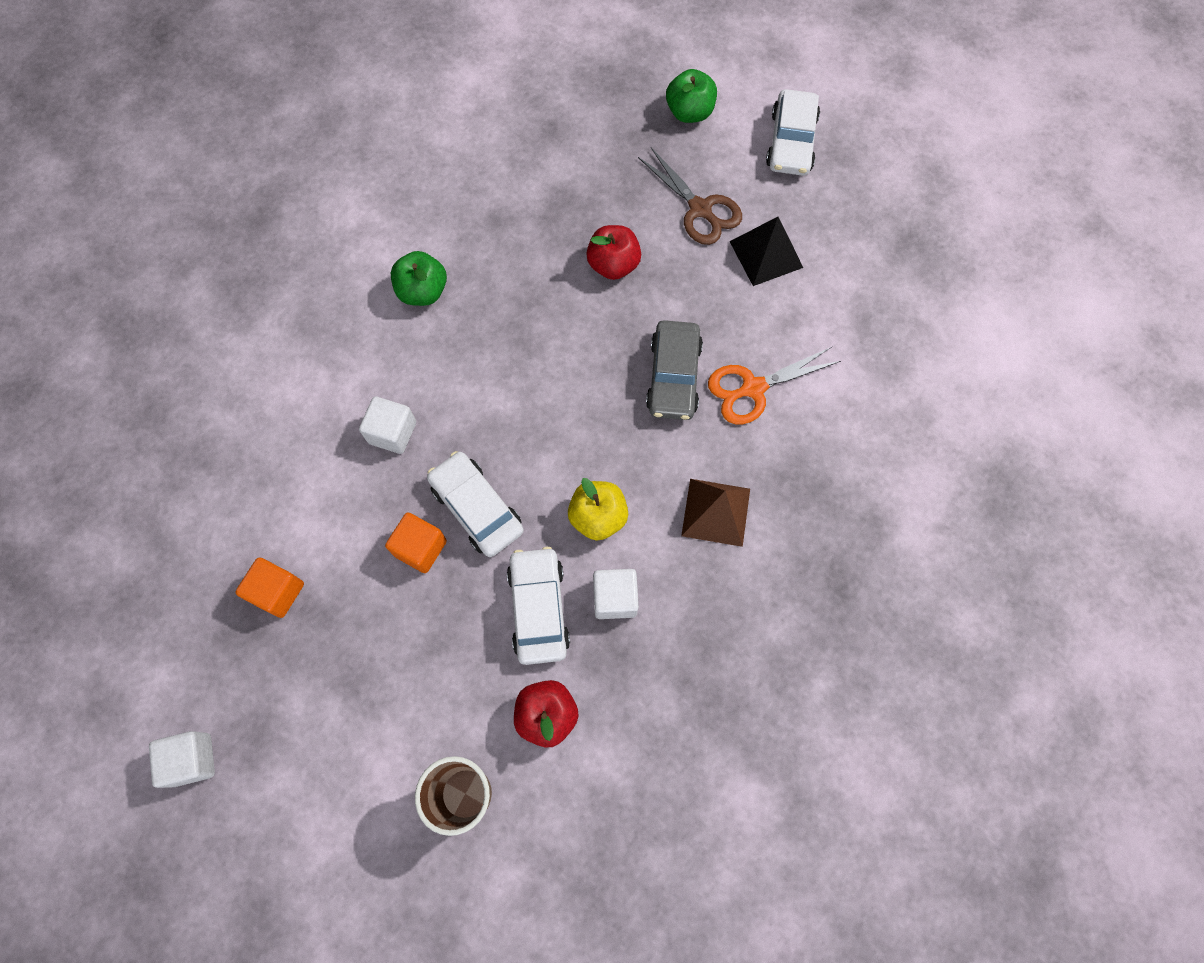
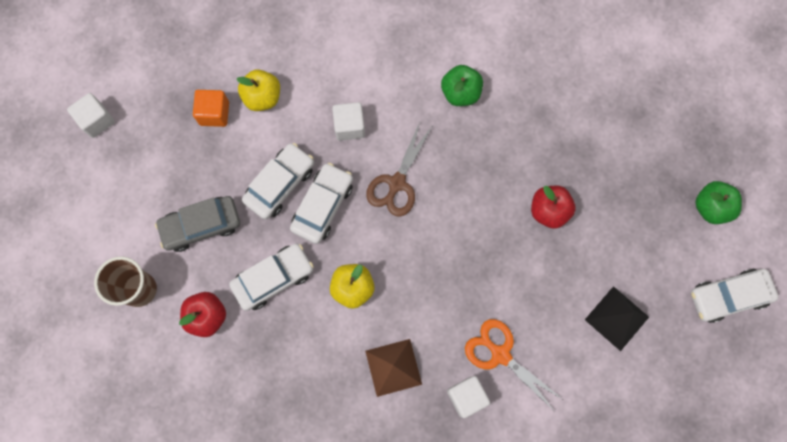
camera: 65 degrees right, 5 degrees up
(292, 521) = (262, 97): none -> yellow apple
(420, 548) = (280, 184): orange cube -> white car
(615, 598) = (302, 325): white cube -> white cube (466, 397)
(673, 376) = (481, 293): grey car -> grey car (201, 225)
(700, 209) = (629, 252): brown scissors -> brown scissors (397, 183)

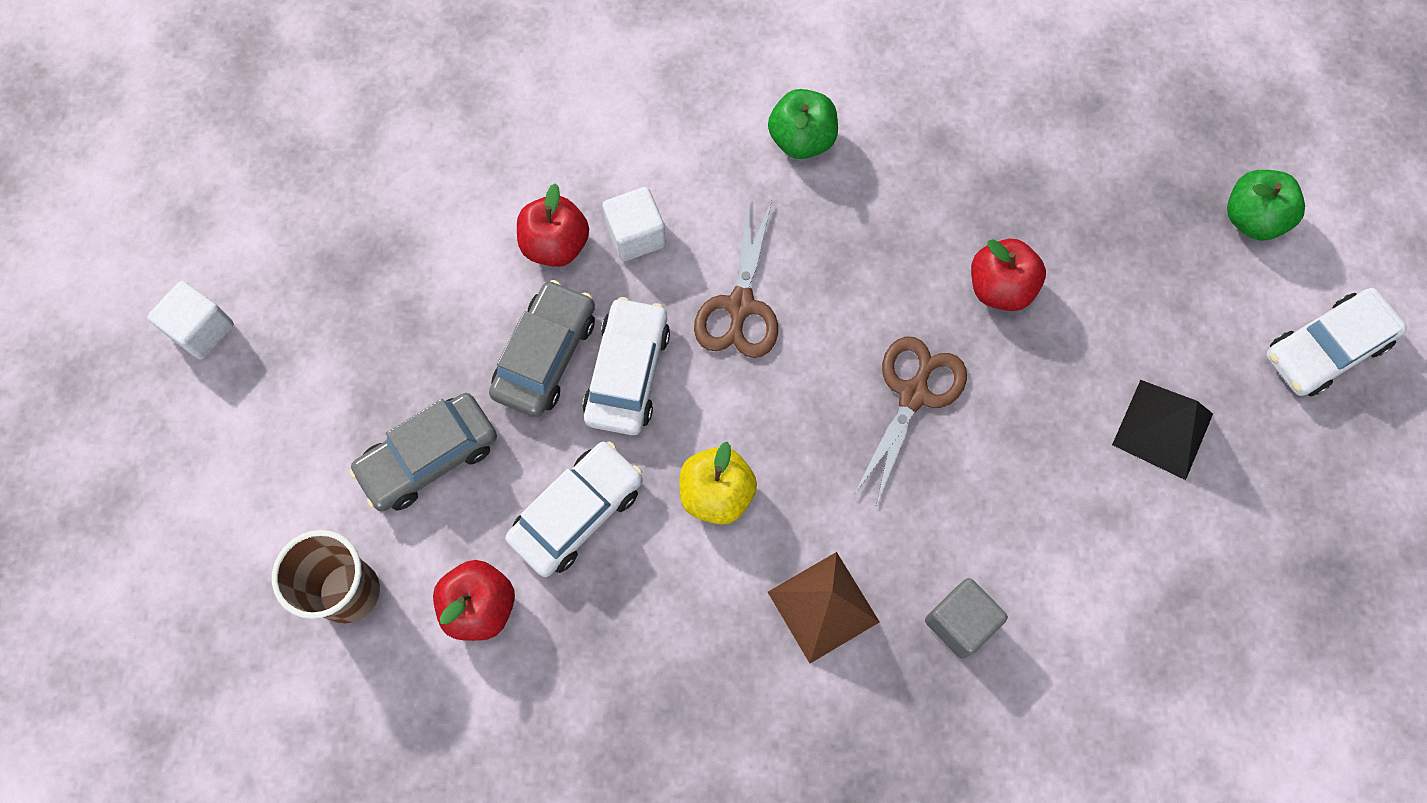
camera: 15 degrees left, 5 degrees down
(214, 113) = (403, 269): orange cube -> none
(262, 97) = (477, 224): yellow apple -> none
(280, 184) = (545, 355): white car -> grey car
(303, 121) = (555, 245): none -> red apple
(466, 397) = (960, 622): white cube -> grey cube
(479, 260) = (913, 394): none -> brown scissors
(500, 354) = (994, 537): orange scissors -> none

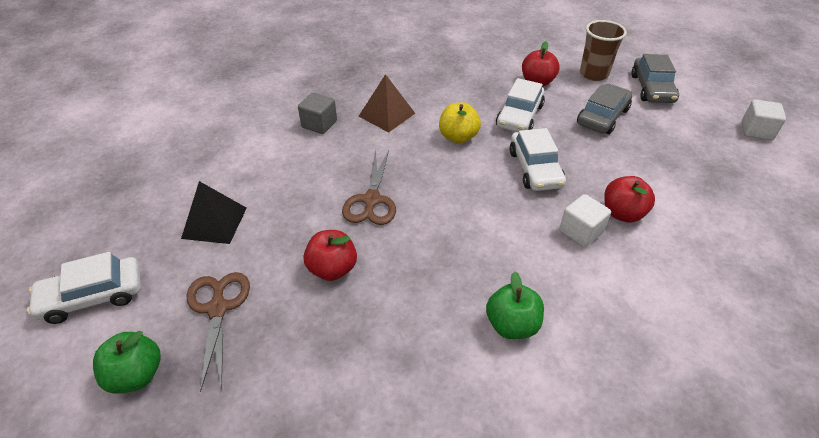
camera: 160 degrees right, 25 degrees down
(545, 355) = (583, 164): grey car -> grey car (652, 88)
(740, 305) = (494, 214): brown scissors -> brown scissors (218, 309)
(1325, 349) = (92, 296): white car -> white car turned 150 degrees counterclockwise

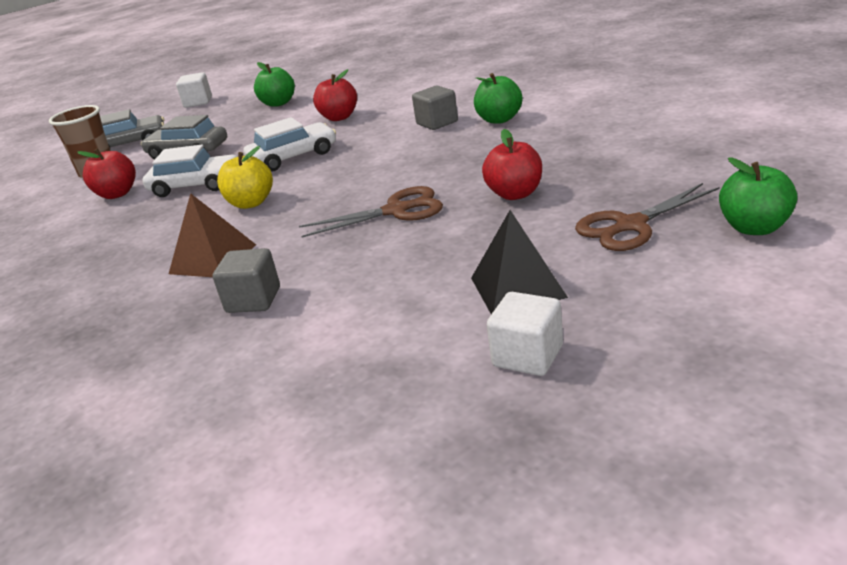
camera: 105 degrees left, 15 degrees down
(92, 296) = (723, 309): white car -> none
(544, 276) = (437, 123): none -> grey cube
(580, 232) = (373, 124): white cube -> white cube (528, 356)
(708, 181) = (278, 103): none -> green apple

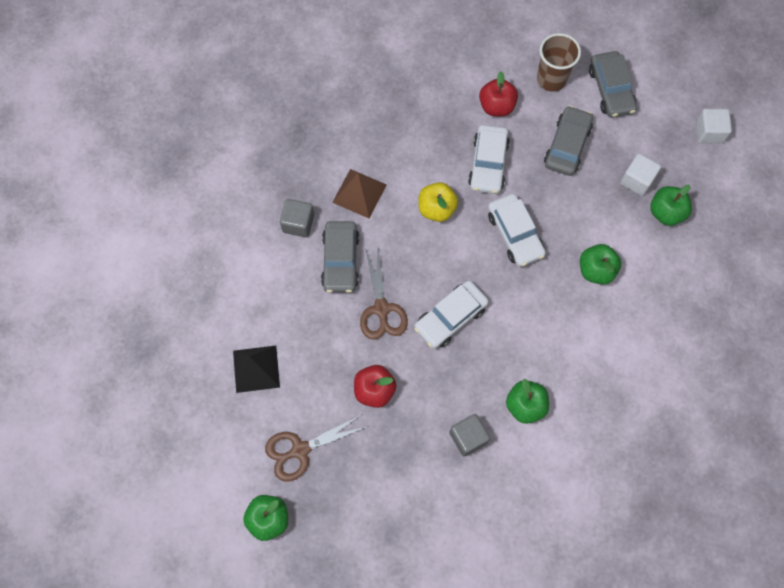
camera: 90 degrees right, 40 degrees up
(322, 253) = (340, 260): none -> grey car
(339, 117) = (596, 270): red apple -> green apple
(402, 170) = (450, 317): none -> white car
(437, 123) = (541, 353): grey cube -> grey cube (468, 437)
(528, 356) = (193, 361): white cube -> white cube (637, 180)
(631, 225) = (300, 450): brown scissors -> brown scissors turned 90 degrees counterclockwise

